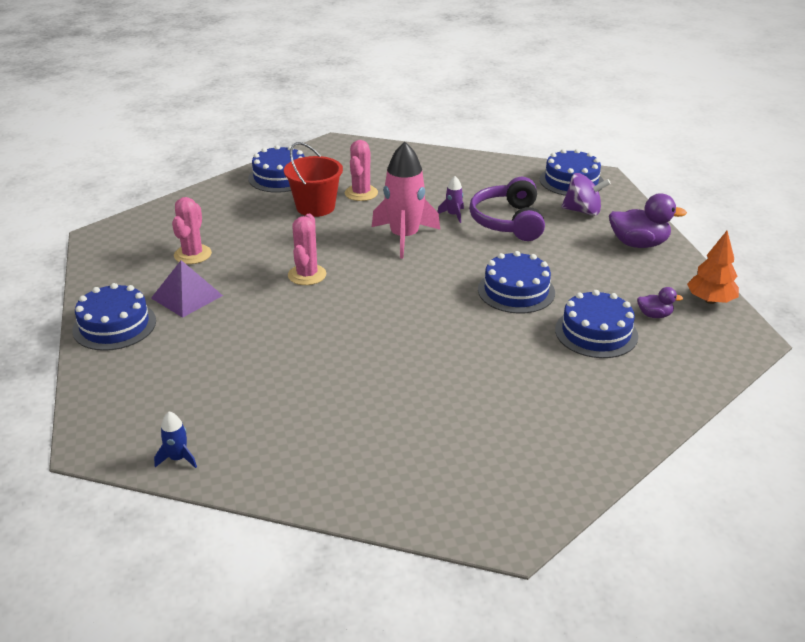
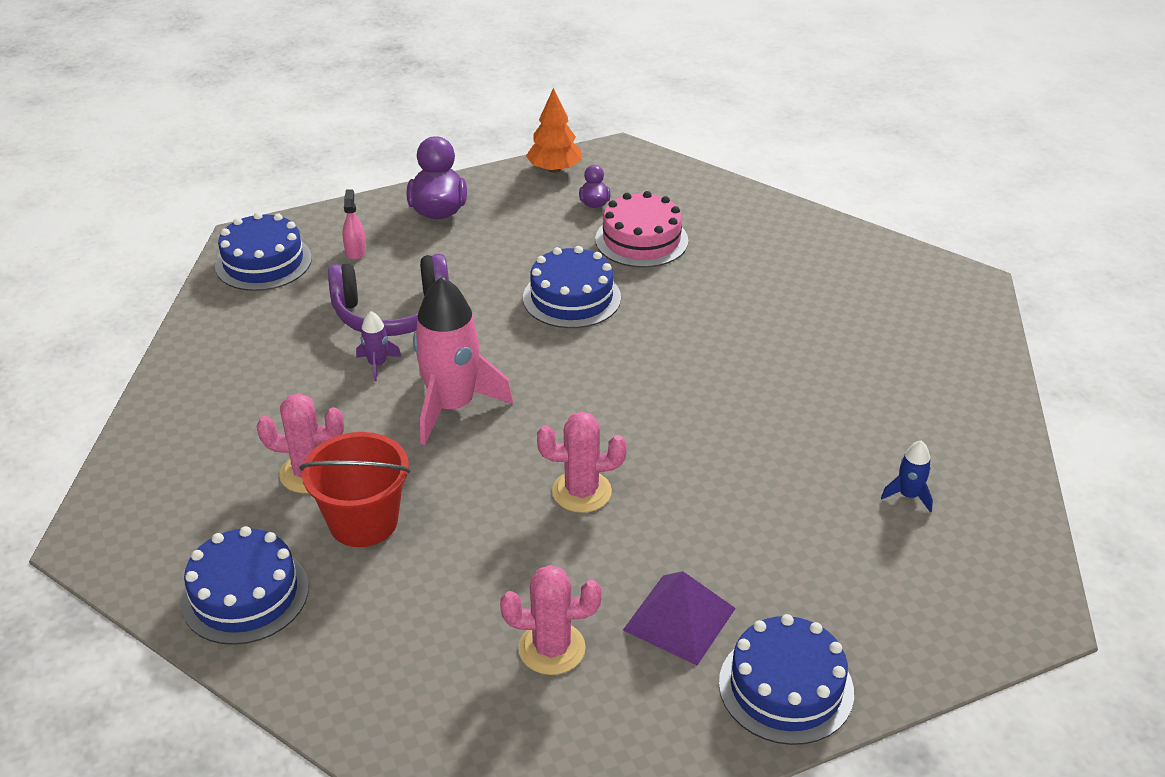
camera: 100 degrees left, 5 degrees up
(178, 458) = (1011, 528): blue rocket -> blue rocket (908, 495)
(583, 211) = (355, 251): purple spinning top -> pink spray bottle
(596, 333) = (641, 240): blue cake -> pink cake

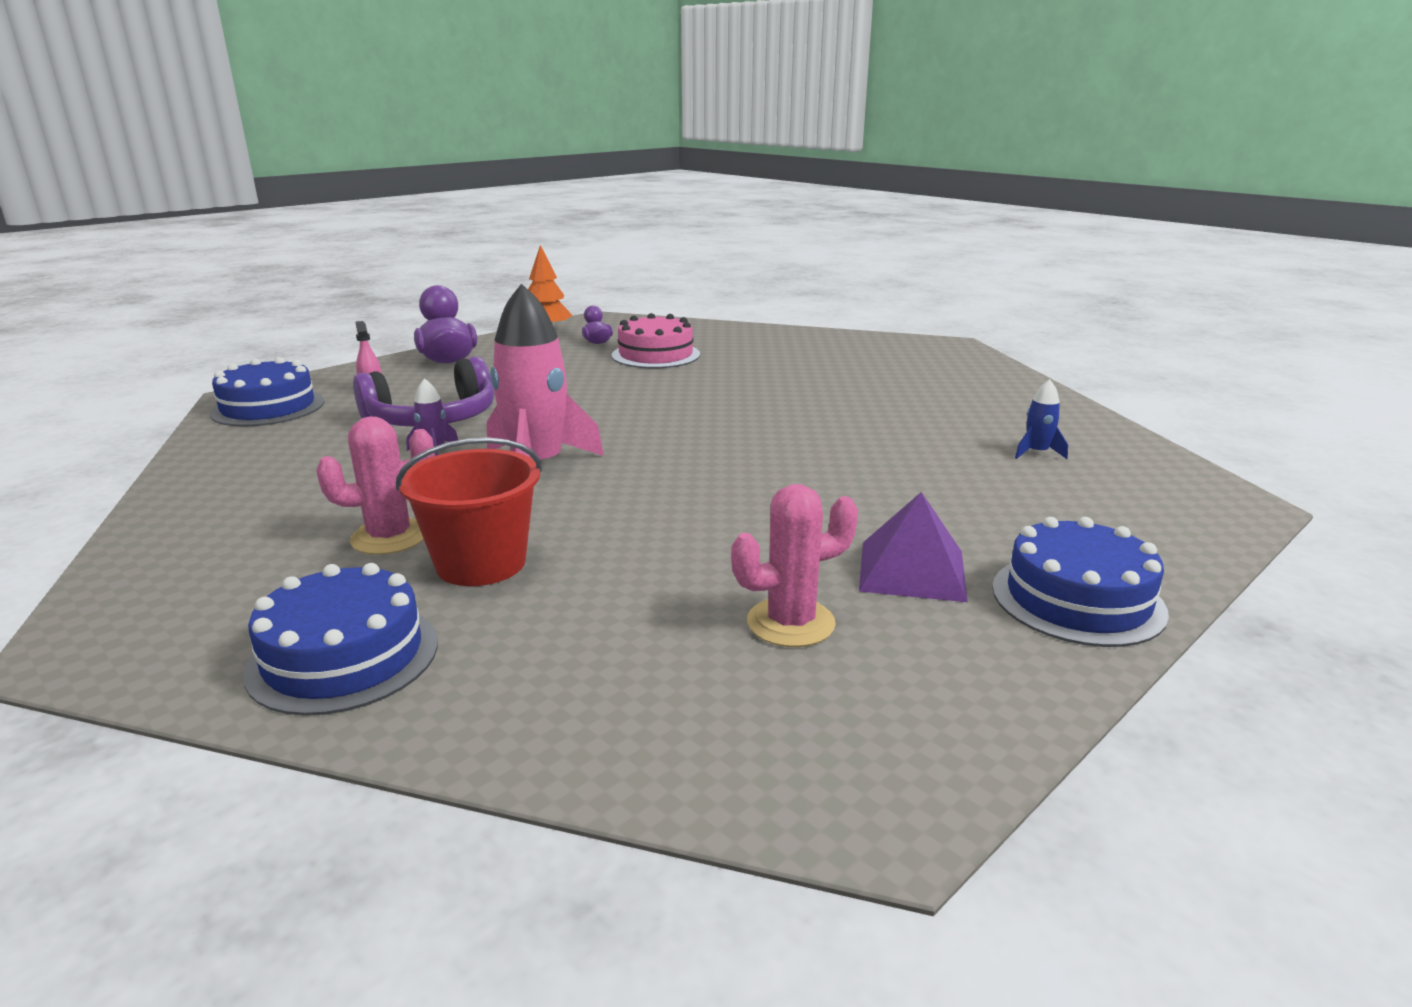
camera: 20 degrees left, 15 degrees down
(571, 297) = (615, 389): blue cake -> none
(581, 492) = (723, 500): pink cactus -> none

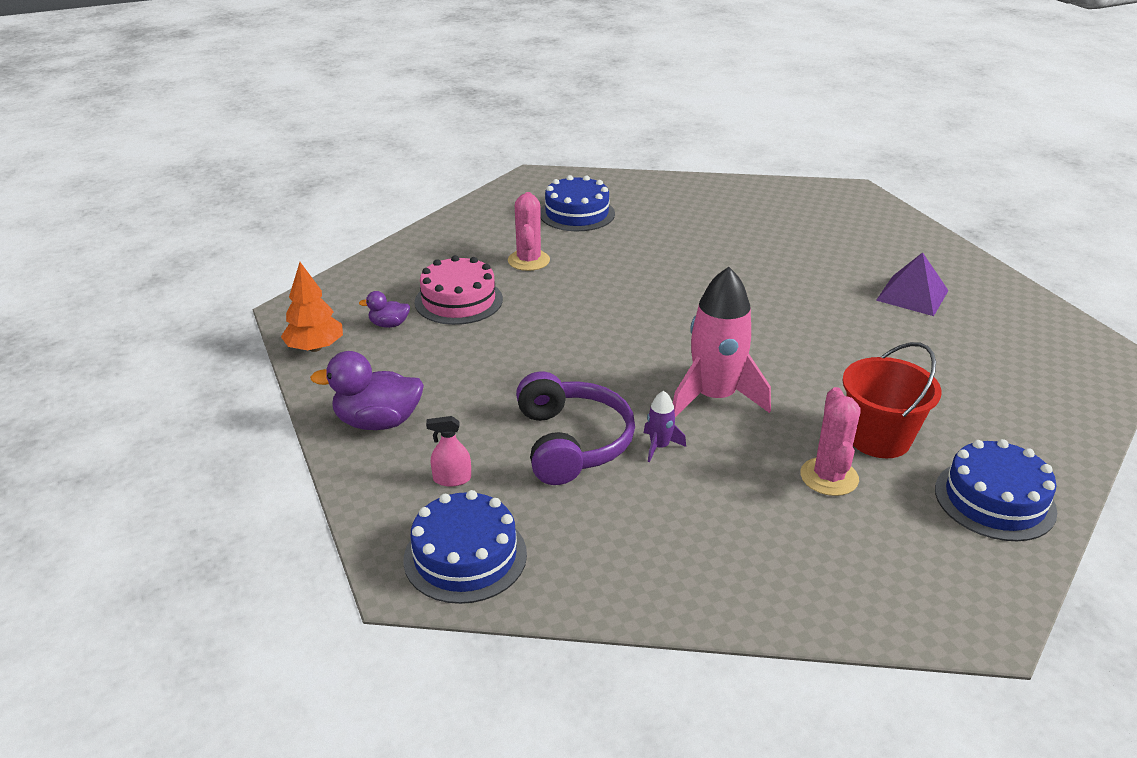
camera: 70 degrees left, 10 degrees up
(790, 623) = (965, 343): pink cactus -> pink cactus (528, 260)
(1036, 453) = (766, 215): blue rocket -> none
(1077, 599) = (948, 263): blue cake -> blue cake (577, 213)

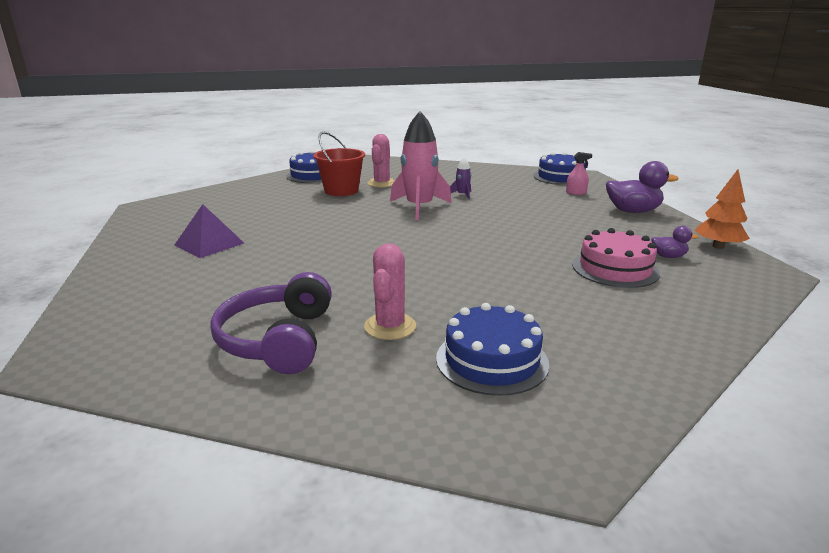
camera: 170 degrees left, 10 degrees down
(528, 260) = (553, 299): pink cactus -> pink cactus (390, 326)
(572, 442) = (511, 198): purple headphones -> purple headphones (278, 339)

